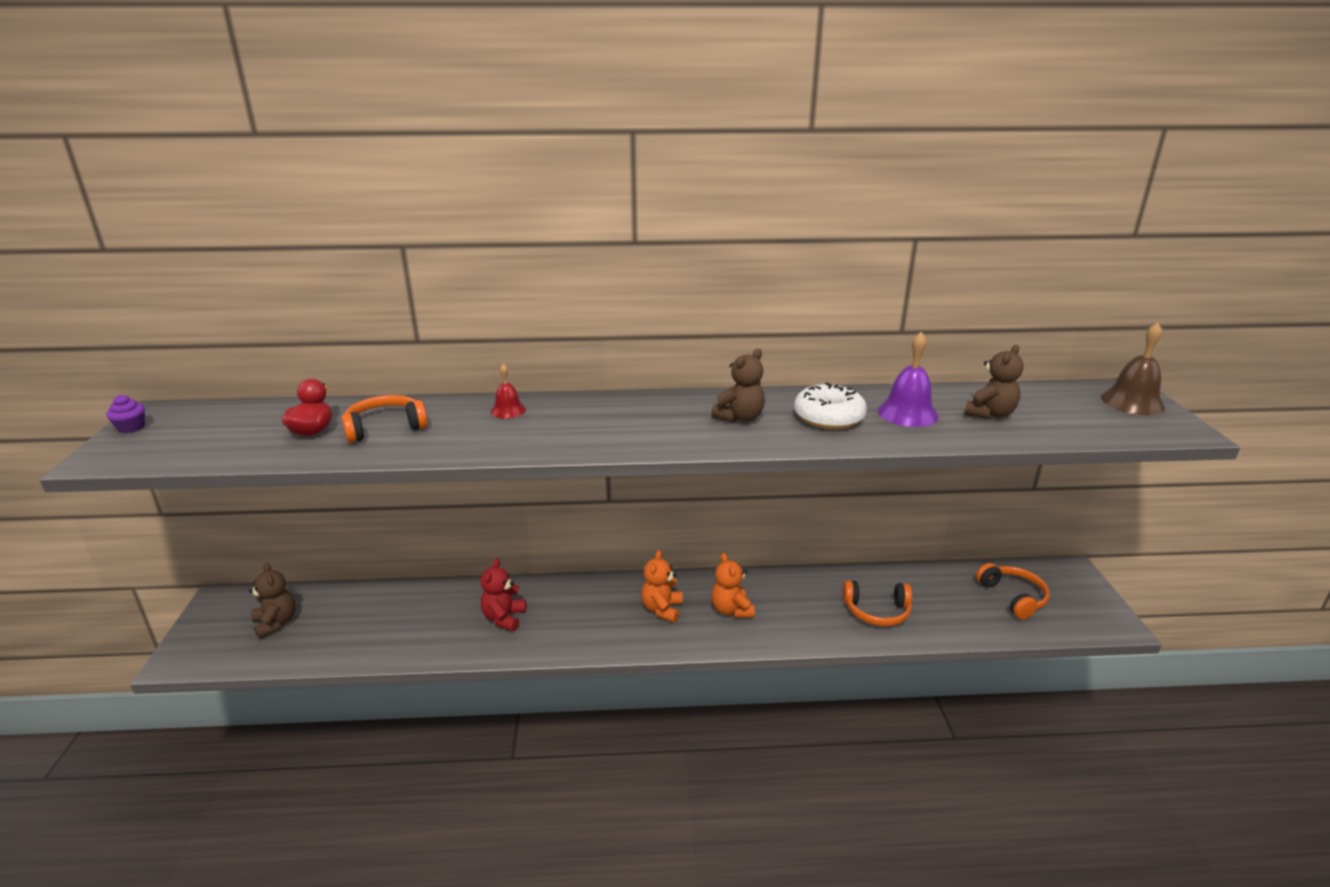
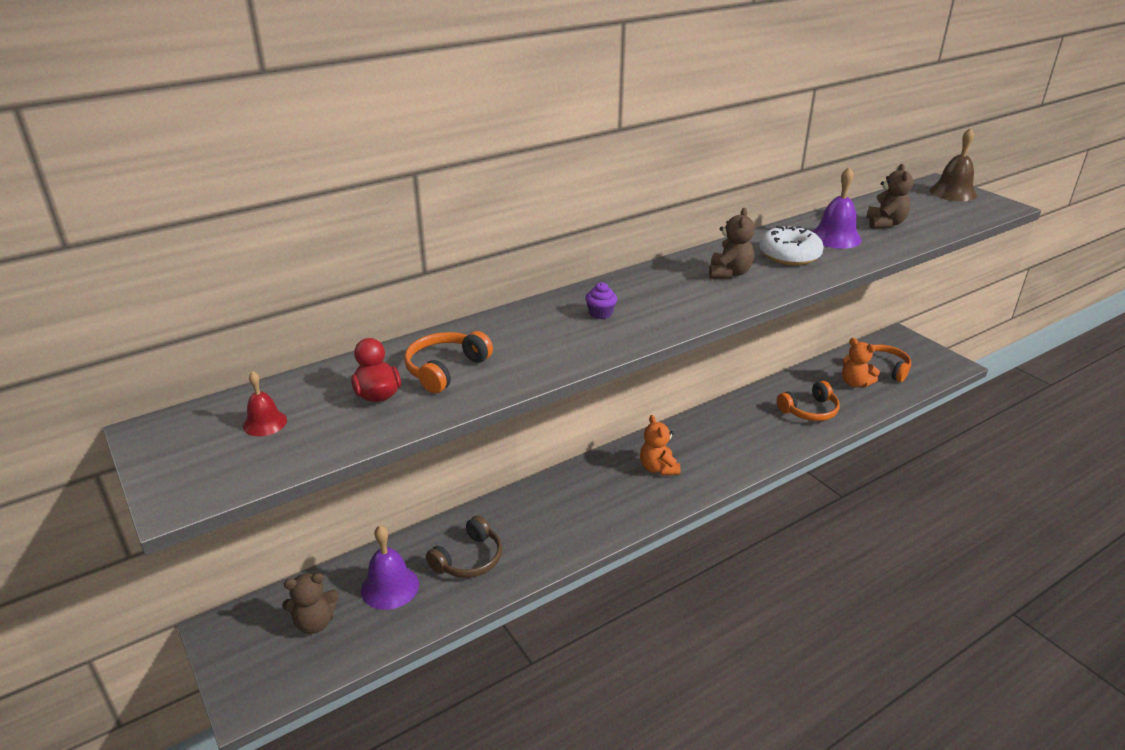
camera: 30 degrees left, 5 degrees up
(131, 428) = (157, 455): purple cupcake -> purple cupcake (600, 313)
(276, 623) = (315, 622): brown teddy bear -> brown teddy bear turned 135 degrees clockwise
(350, 619) = (390, 587): none -> purple bell
(426, 622) = (469, 559): none -> brown headphones
(504, 618) = (536, 527): red teddy bear -> none
(508, 410) = (535, 320): red bell -> red bell (265, 423)
(731, 610) = (710, 448): orange teddy bear -> orange teddy bear (855, 383)

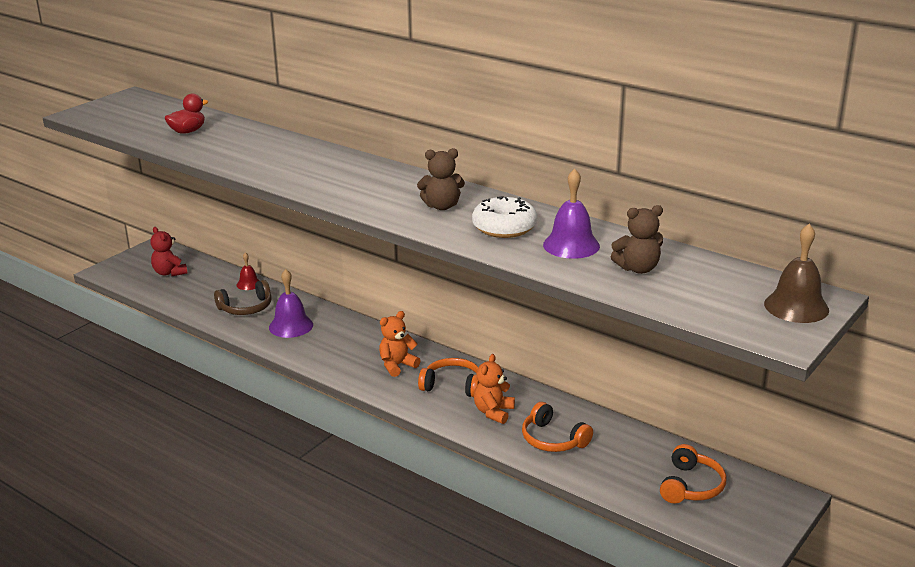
camera: 70 degrees right, 5 degrees down
(265, 423) = (148, 114): red bell -> red bell (248, 284)
(315, 622) = (169, 273): brown teddy bear -> red teddy bear
(390, 587) = (208, 287): purple bell -> purple bell (291, 326)
(445, 369) = (226, 141): orange headphones -> orange headphones (452, 385)
(469, 559) = (246, 308): brown headphones -> brown headphones turned 45 degrees counterclockwise
(600, 313) = (332, 171): purple cupcake -> none
(855, 383) = (636, 467): orange teddy bear -> orange teddy bear (493, 412)

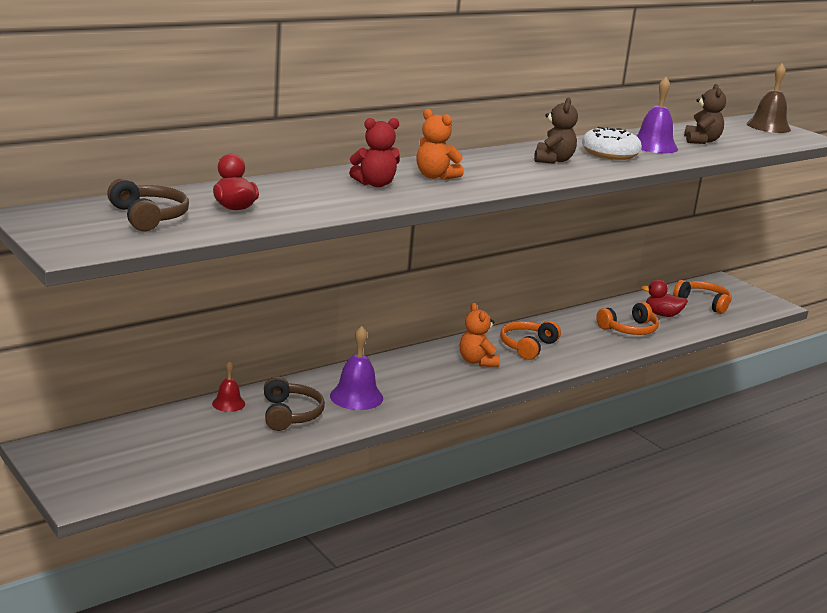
camera: 75 degrees left, 5 degrees down
(149, 117) = (149, 217): none -> brown headphones
(169, 273) = (140, 449): red teddy bear -> red teddy bear (375, 184)
(493, 412) = (579, 340): orange teddy bear -> orange teddy bear (435, 176)
(619, 458) = (662, 315): none -> red duck

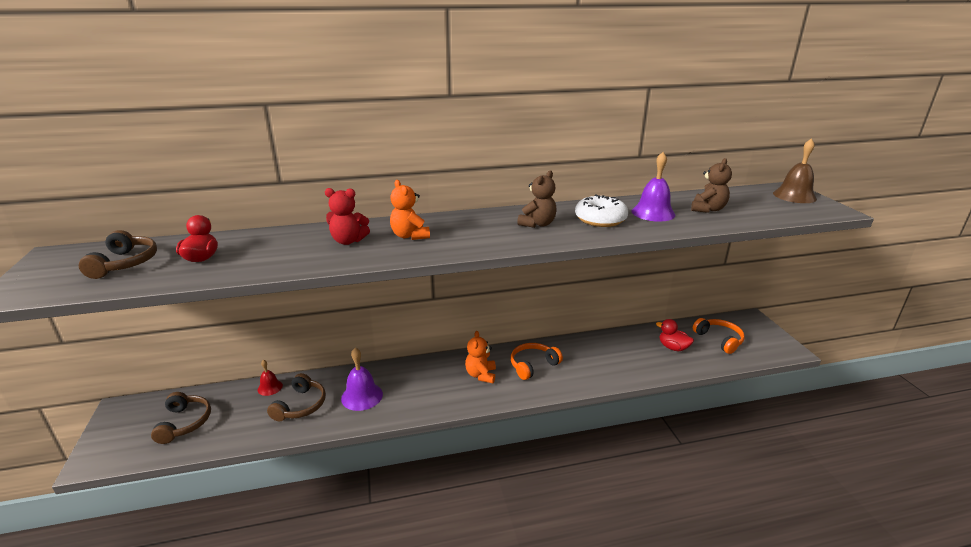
camera: 25 degrees right, 5 degrees up
(157, 449) = (184, 423): none -> brown headphones
(629, 329) = (633, 359): orange headphones -> none

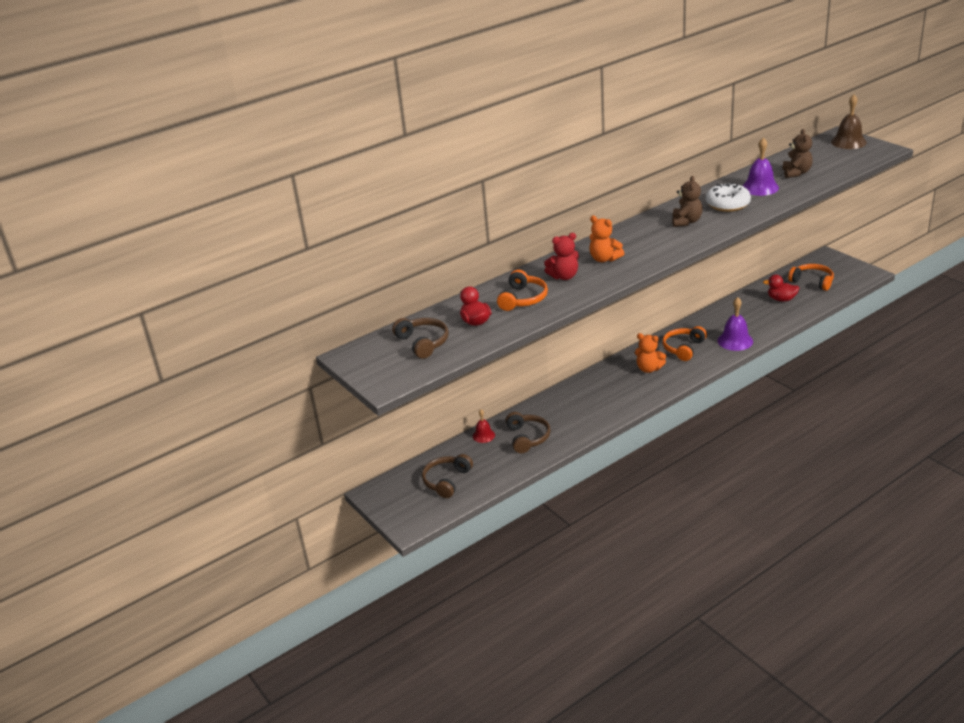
camera: 20 degrees left, 5 degrees up
(184, 423) = (446, 481): brown headphones -> brown headphones turned 120 degrees counterclockwise
(278, 250) = (523, 299): none -> orange headphones
(362, 396) = (569, 415): purple bell -> purple bell (735, 341)
(481, 375) = (649, 369): orange teddy bear -> orange teddy bear turned 45 degrees counterclockwise

